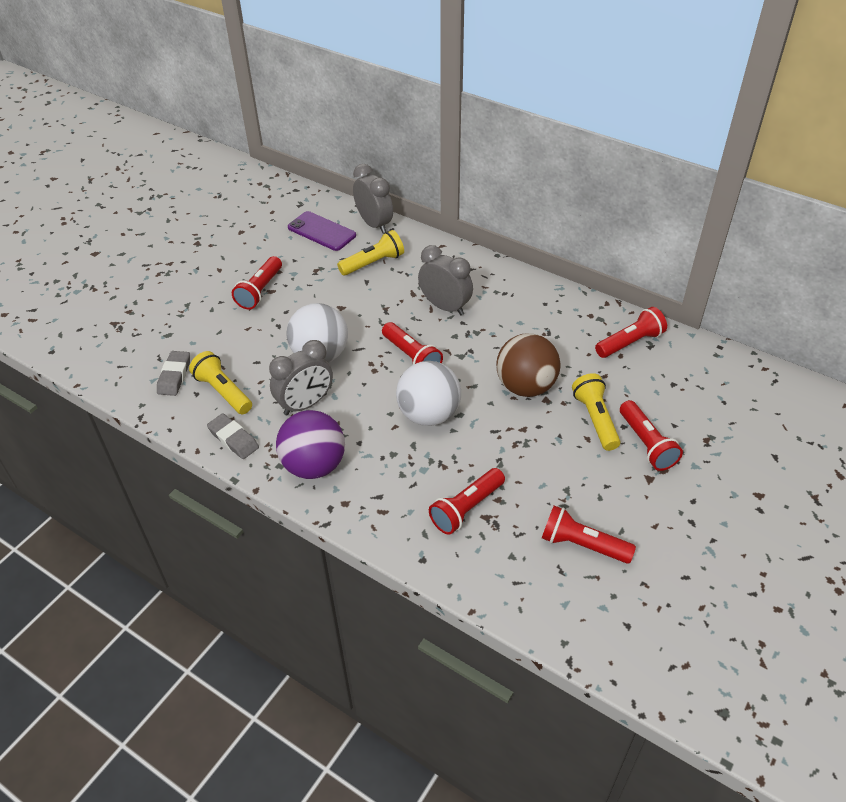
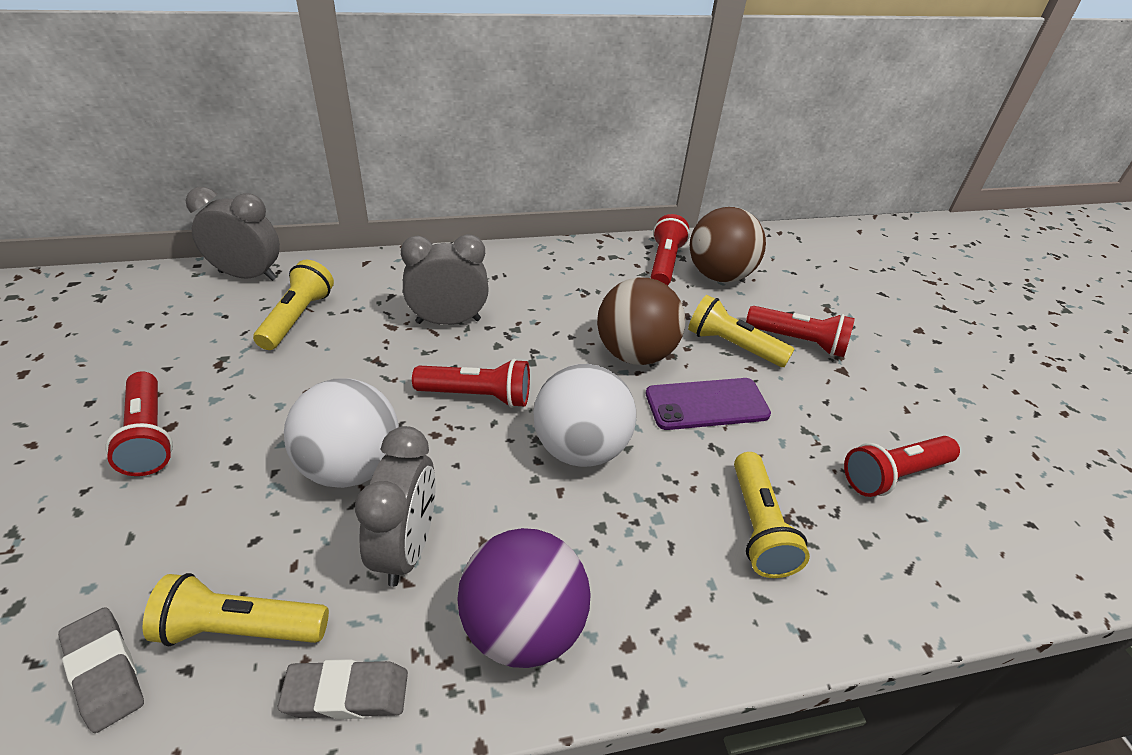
camera: 50 degrees left, 5 degrees down
(321, 231) = (174, 314): purple phone -> purple phone (706, 404)
(466, 508) = (758, 527): red flashlight -> yellow flashlight
(658, 372) = (719, 275): none -> brown ball

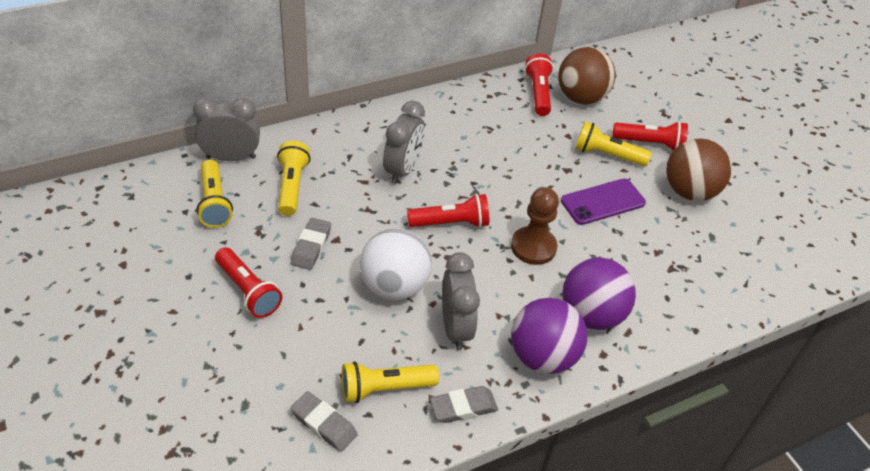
camera: 15 degrees left, 5 degrees up
(272, 393) = (311, 247): none -> grey eraser
(448, 321) = (402, 170): grey clock -> grey clock turned 135 degrees clockwise
(580, 448) = (533, 247): white ball -> brown pawn
(631, 570) = (591, 315): none -> purple ball
(635, 354) = (543, 173): brown ball -> brown ball (689, 191)
(758, 527) = (656, 276): yellow flashlight -> yellow flashlight (214, 203)
(893, 475) = (728, 229): red flashlight -> none

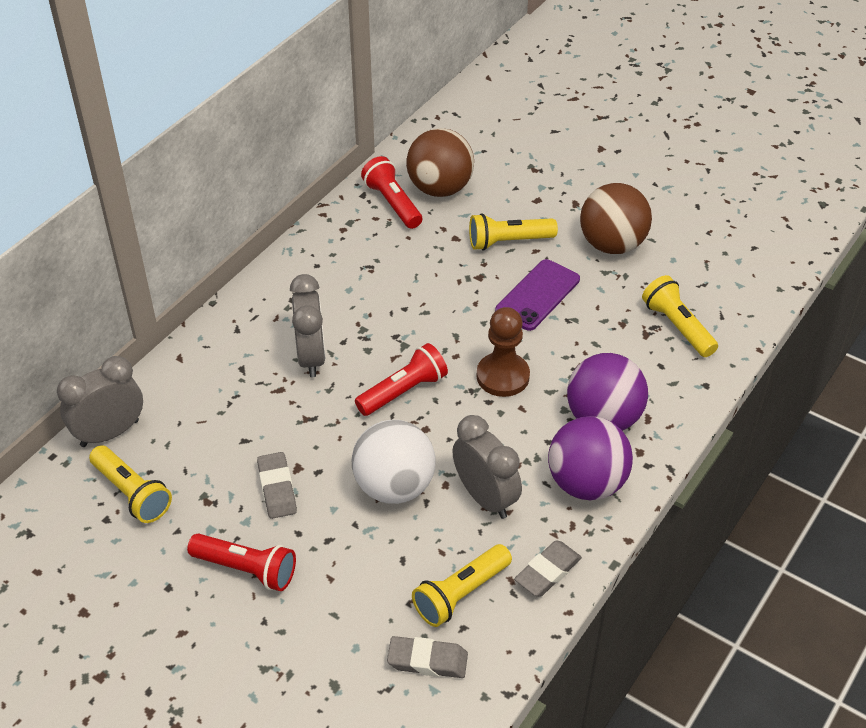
camera: 25 degrees left, 0 degrees up
(291, 186) = (204, 433): yellow flashlight -> yellow flashlight (677, 326)
(650, 144) = (542, 209): red flashlight -> none

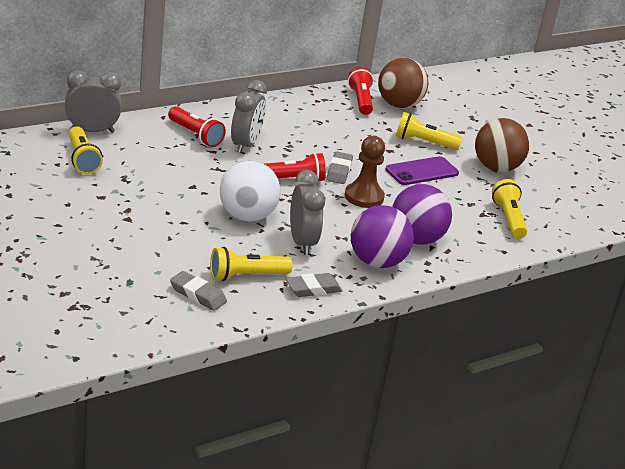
camera: 20 degrees right, 15 degrees down
(247, 569) = (121, 214): red flashlight -> red flashlight (195, 135)
(277, 489) = (171, 190): grey eraser -> grey eraser (339, 171)

